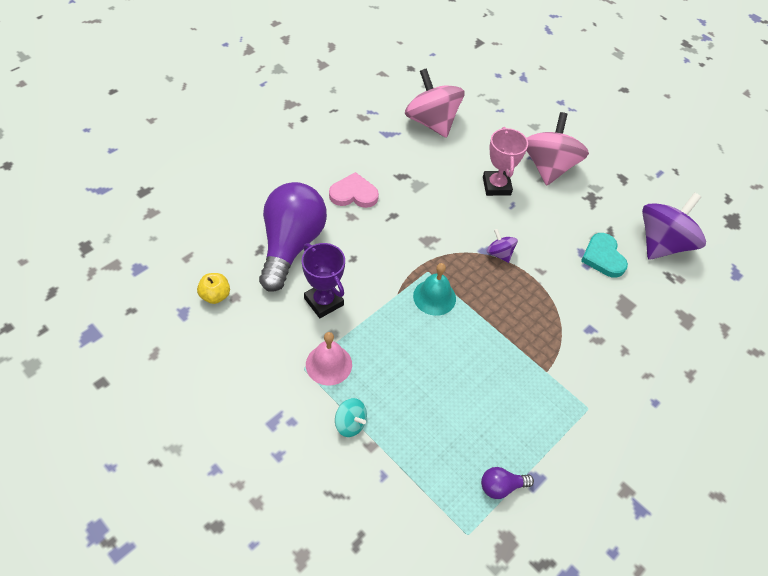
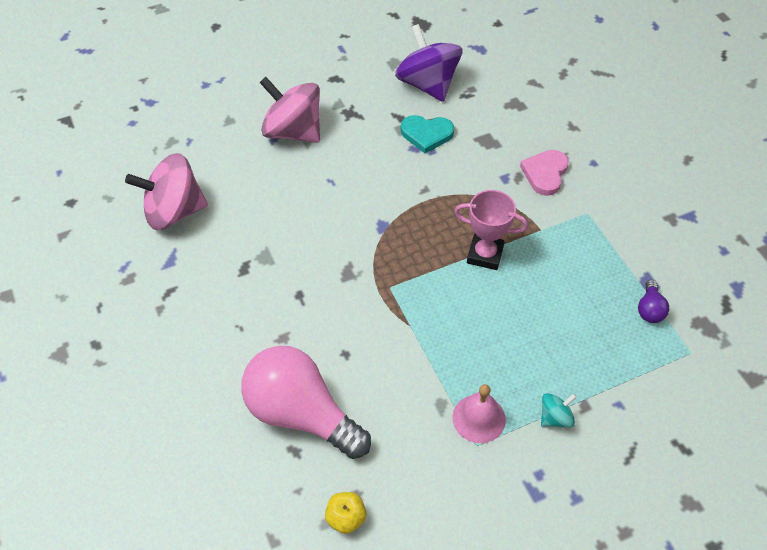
camera: 65 degrees left, 0 degrees up
(291, 245) = (301, 414): purple light bulb -> pink light bulb
(323, 302) = (395, 401): purple trophy -> none
(353, 194) = (250, 325): pink heart -> pink heart (545, 173)
(434, 297) = (425, 292): turquoise bell -> none
(496, 186) = (299, 185): pink trophy -> pink trophy (485, 255)
(499, 253) = (390, 216): purple spinning top -> none

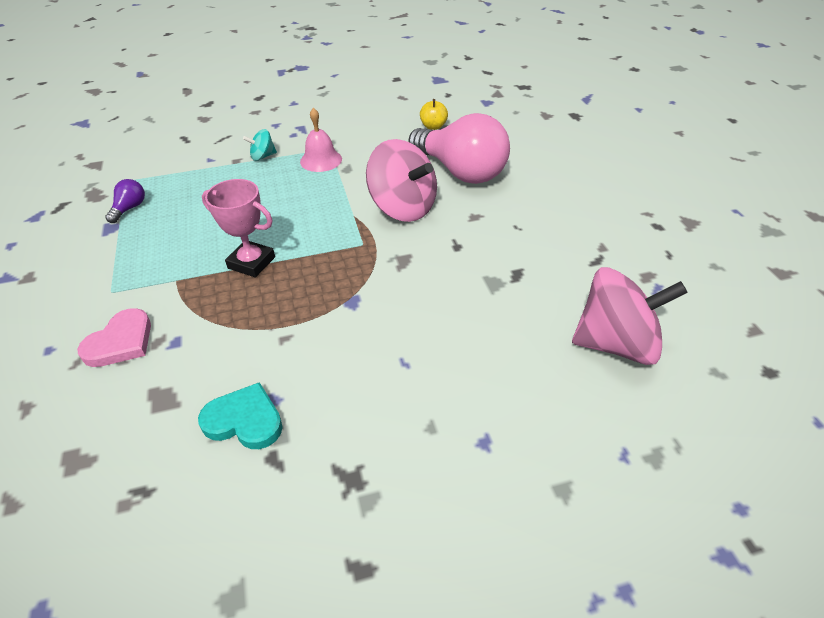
camera: 170 degrees left, 10 degrees down
(293, 131) = (452, 452): pink spinning top -> pink spinning top (403, 208)
(427, 84) = (194, 528): purple spinning top -> none

